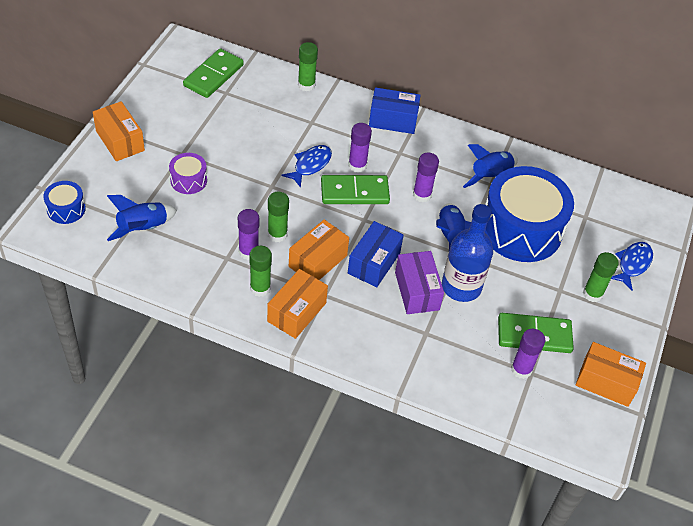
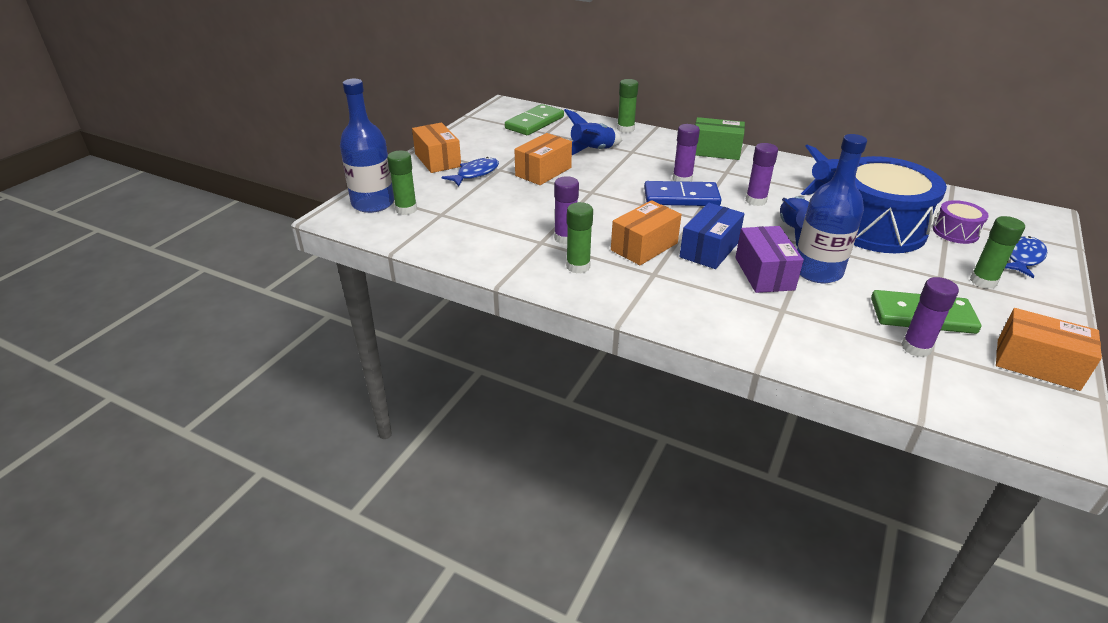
camera: 10 degrees right, 15 degrees down
(66, 209) = (373, 203): blue drum -> blue bottle
(143, 228) = (451, 218): blue rocket -> blue rocket (592, 151)
(188, 180) = (504, 186): purple drum -> purple drum (955, 232)
(277, 234) = (597, 226): green glue stick -> green glue stick (406, 209)
(296, 312) = (621, 287): orange box -> orange box (543, 171)
(310, 165) = (632, 178): blue fish -> blue fish (475, 174)
(354, 192) = (681, 197): green domino -> blue domino
(393, 120) = (715, 151): blue box -> green box

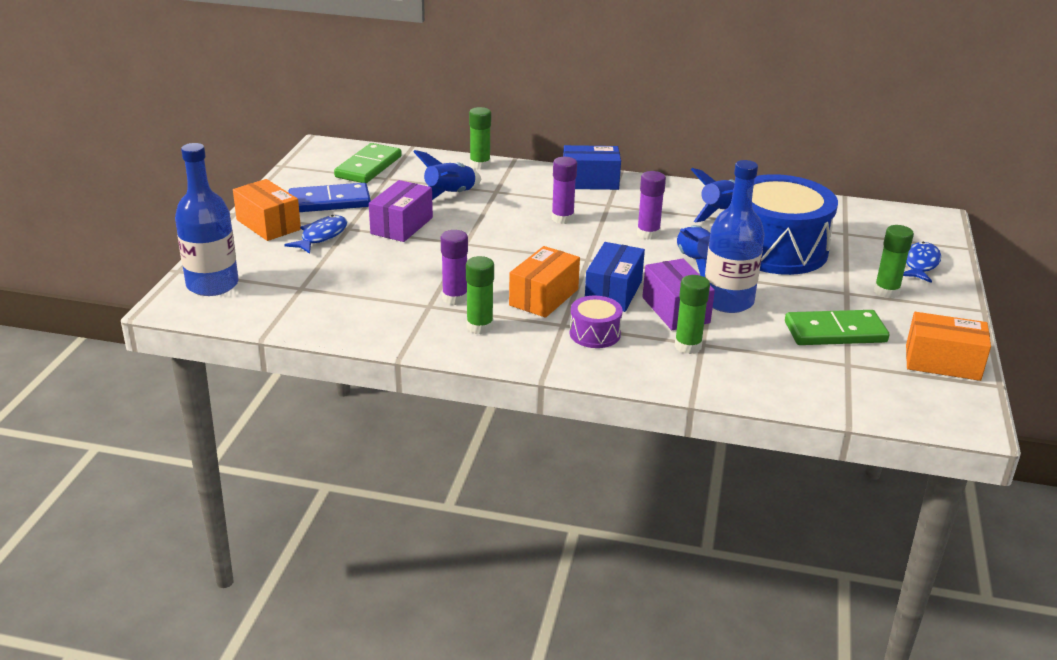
camera: 15 degrees left, 5 degrees down
(406, 209) = (256, 287): green glue stick -> green glue stick (688, 346)
(543, 171) = (401, 225): orange box -> purple box
(681, 197) = (567, 239): blue domino -> blue domino (329, 202)
(715, 151) = (590, 182): green box -> blue box
(916, 348) = (834, 363): purple glue stick -> none
(955, 232) = (854, 245): purple drum -> purple drum (595, 334)

